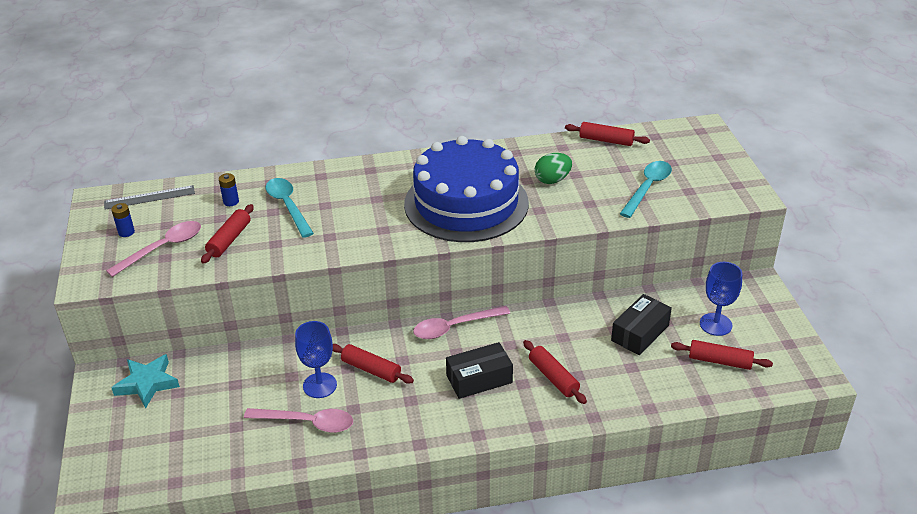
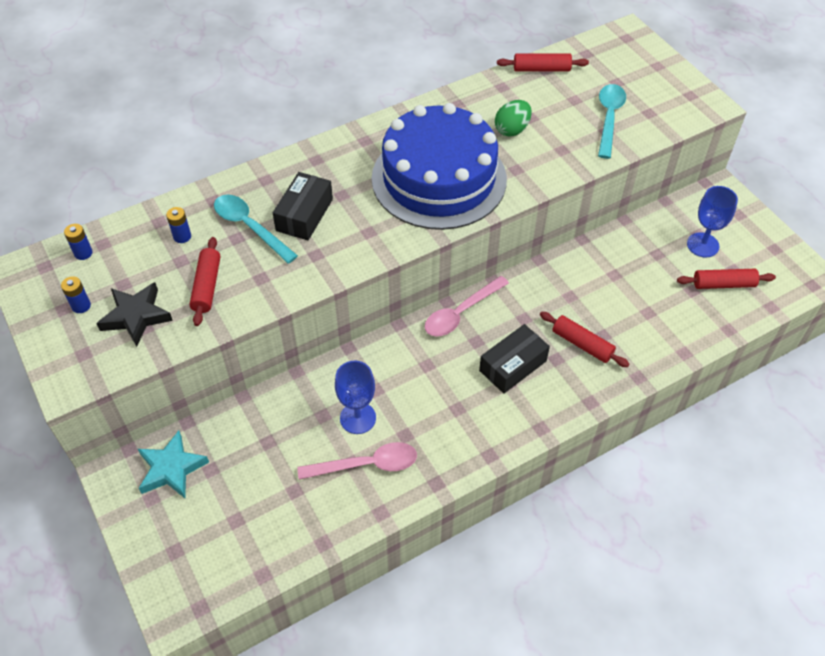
camera: 20 degrees left, 15 degrees up
(149, 197) = (83, 253): grey ruler -> blue battery
(163, 248) = (136, 316): pink spoon -> black star
(371, 369) = (401, 385): red rolling pin -> none
(640, 333) = (639, 272): black box -> black box (304, 215)

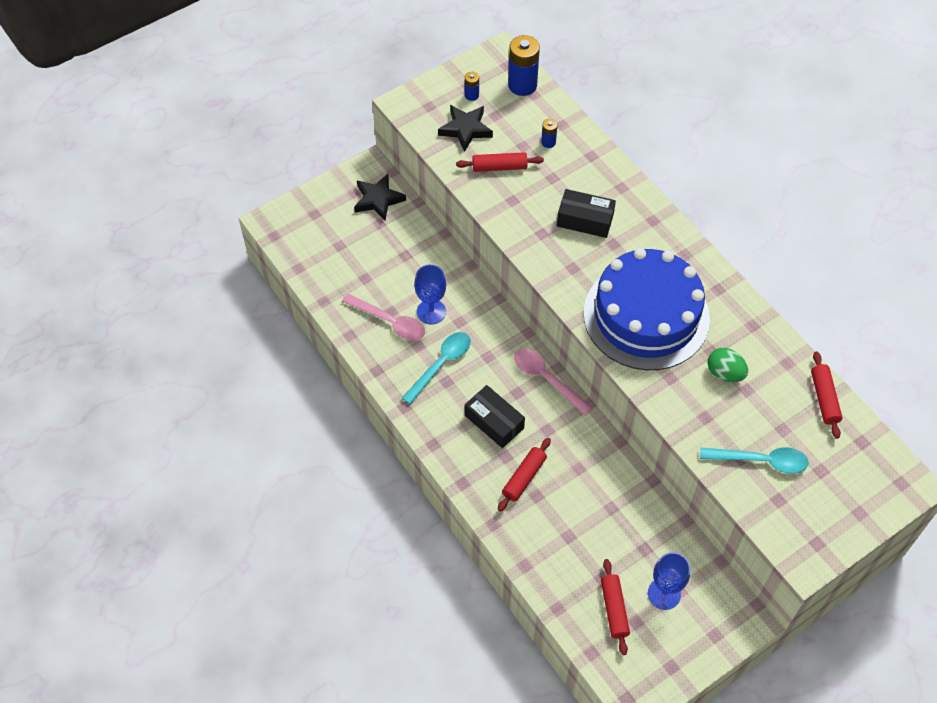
camera: 85 degrees right, 5 degrees up
(83, 253) = (522, 85): blue battery -> blue battery, size x2.05
(171, 468) = (378, 199): turquoise star -> black star
(250, 227) = (565, 185): turquoise spoon -> turquoise spoon (441, 364)
(366, 465) = (389, 322): pink spoon -> pink spoon turned 45 degrees counterclockwise

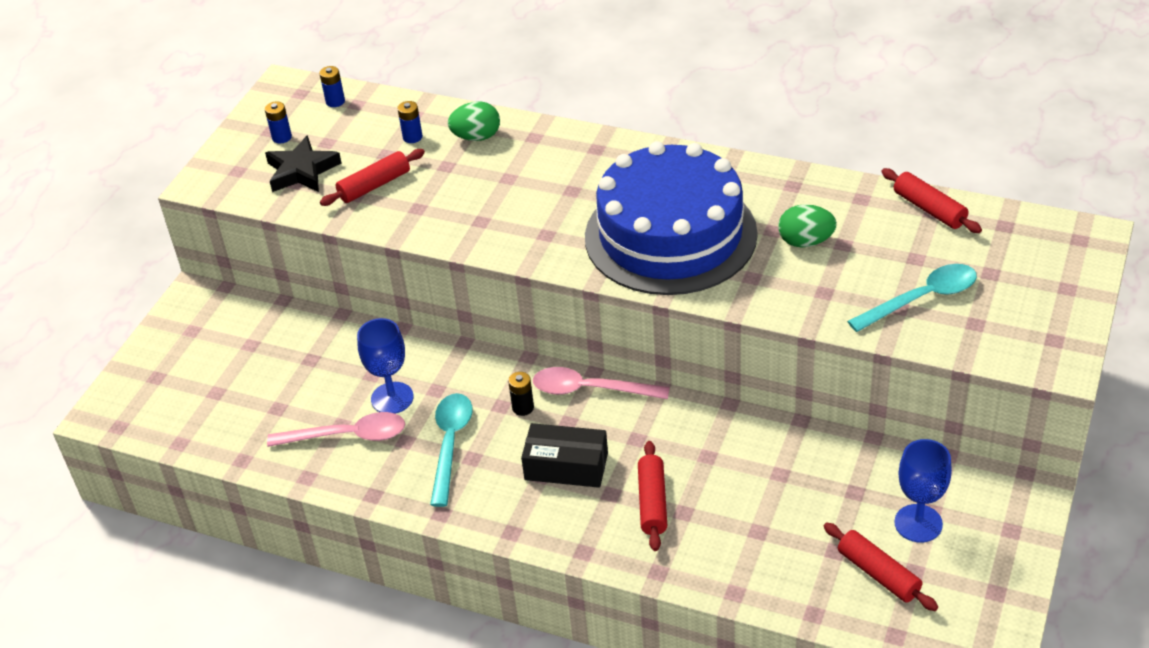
camera: 30 degrees left, 15 degrees down
(378, 199) = (229, 322): black star -> none
(499, 366) = (523, 408): none -> black battery
(522, 85) = (335, 101): blue battery -> blue battery, size x0.49
(585, 220) = (520, 185): black box -> none
(586, 166) = (476, 137): none -> green egg

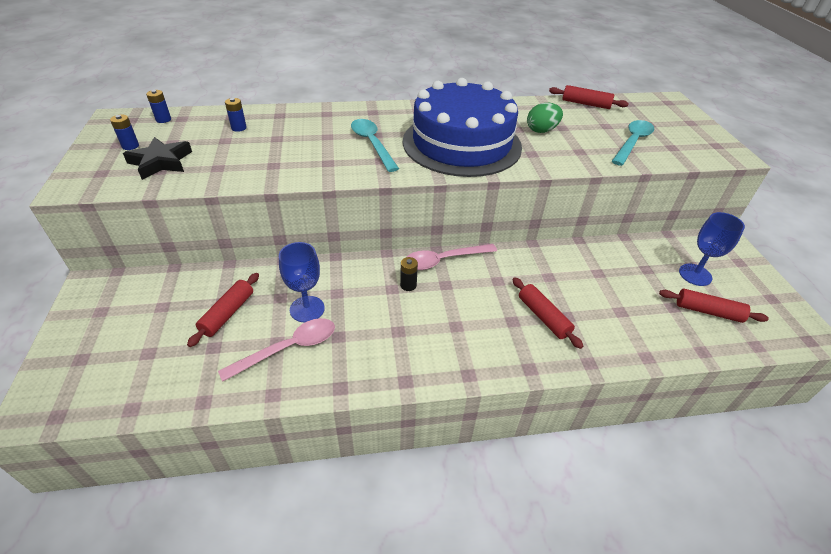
camera: 35 degrees left, 0 degrees up
(374, 185) = (229, 159): red rolling pin -> red rolling pin (227, 313)
(450, 444) = (375, 327): turquoise spoon -> turquoise spoon (372, 144)
(476, 137) = (286, 120): green egg -> none
(566, 466) = (468, 313): black box -> none

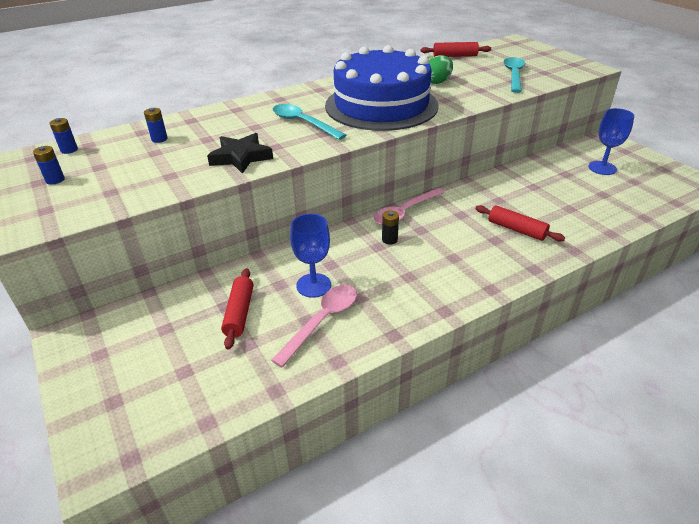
camera: 20 degrees left, 5 degrees down
(161, 162) = (104, 185): black star -> black star (241, 157)
(708, 311) = (629, 190): red rolling pin -> none

